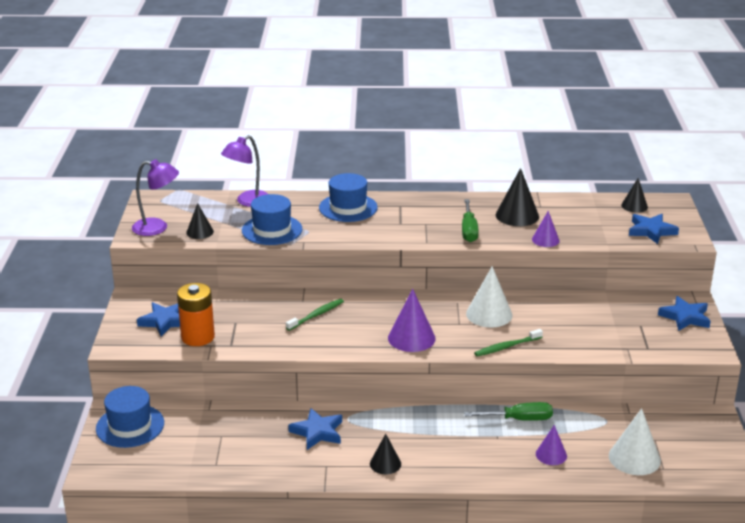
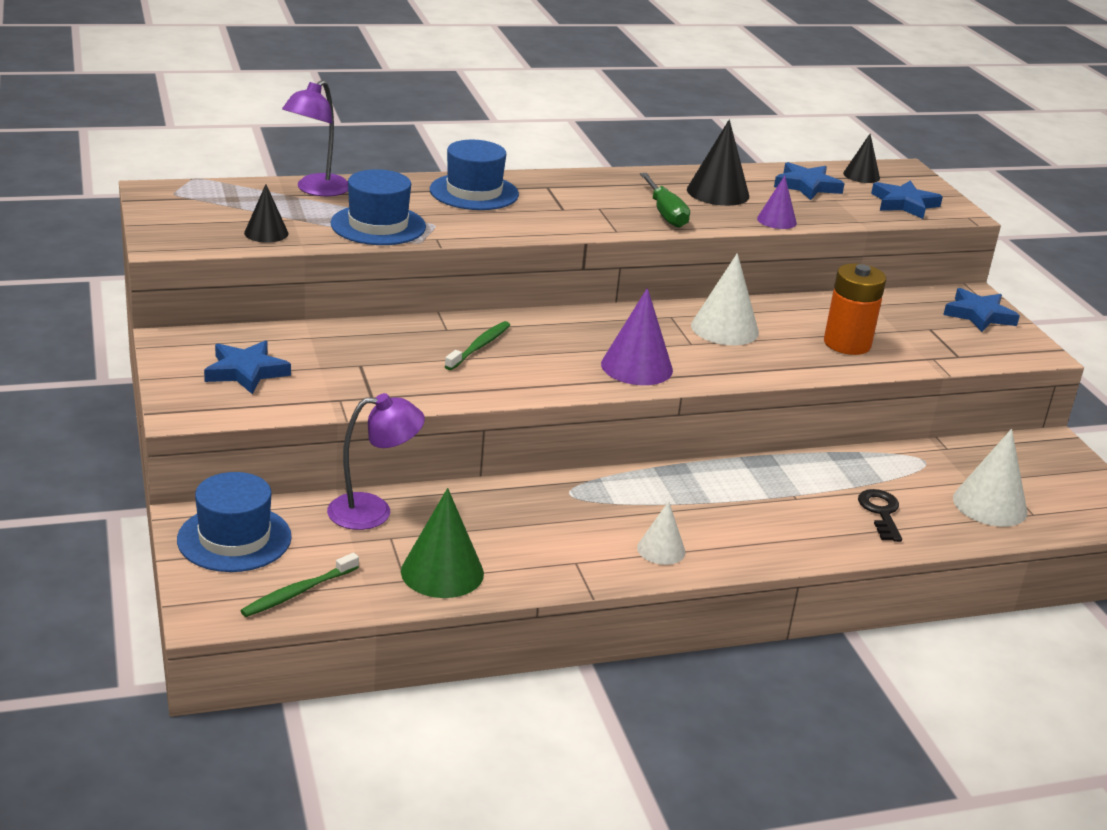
camera: 20 degrees left, 0 degrees up
(157, 228) = (193, 230): purple lamp -> purple lamp (373, 511)
(198, 337) = (313, 390): orange battery -> orange battery (847, 344)
(240, 462) = (442, 572): none -> green cone
(317, 432) = (536, 516): blue star -> blue star (807, 186)
(385, 463) = (661, 550): black cone -> white cone
(507, 347) = (776, 368): green toothbrush -> green toothbrush (298, 592)
(518, 419) = (810, 471): green screwdriver -> none
(551, 455) = (881, 512): purple cone -> black key

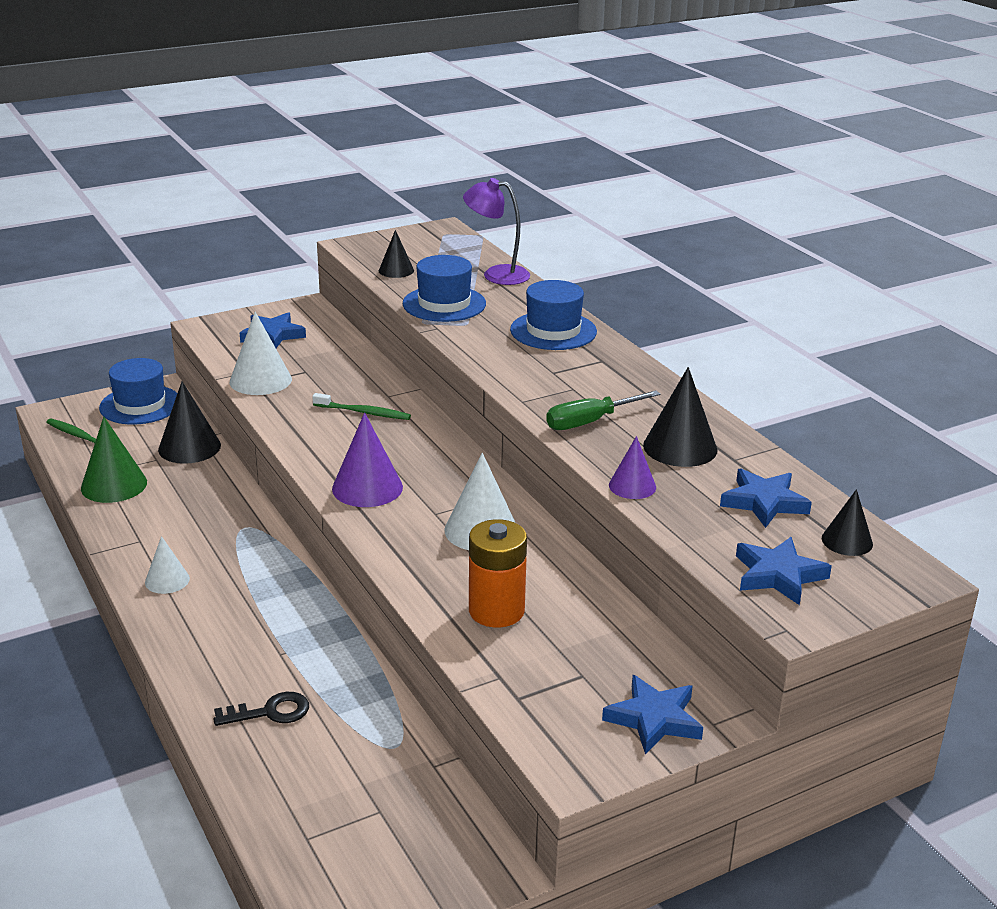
camera: 80 degrees right, 0 degrees up
(373, 511) = (189, 447): purple lamp -> black cone
(990, 505) = (314, 799): white cone -> white cone (260, 380)

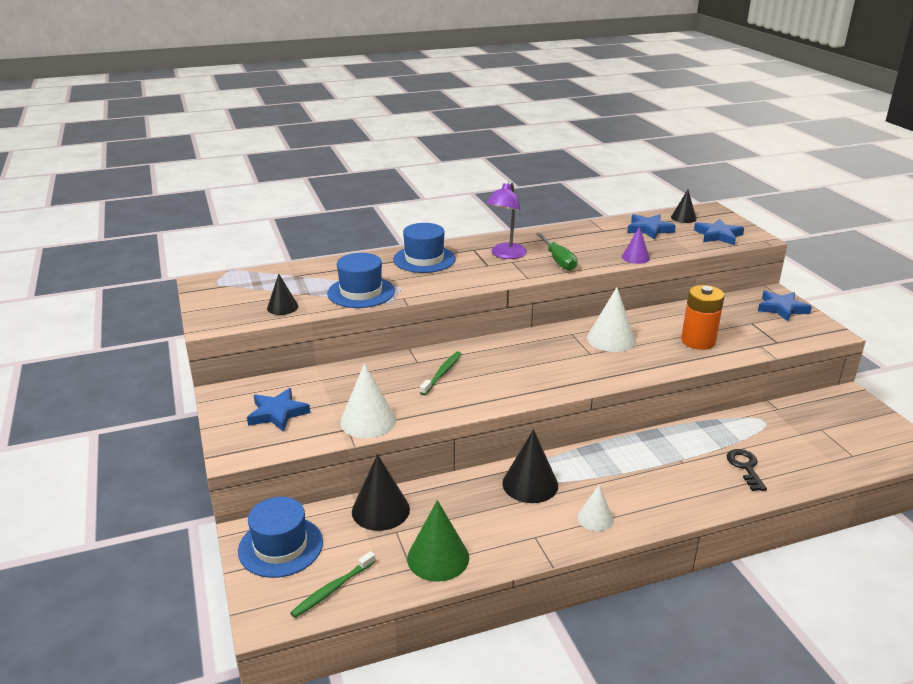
camera: 80 degrees left, 0 degrees up
(367, 488) = (556, 377): purple cone -> none
(496, 274) = (315, 270): purple lamp -> purple lamp (505, 255)
(680, 447) = (590, 241): black cone -> black cone (530, 484)

